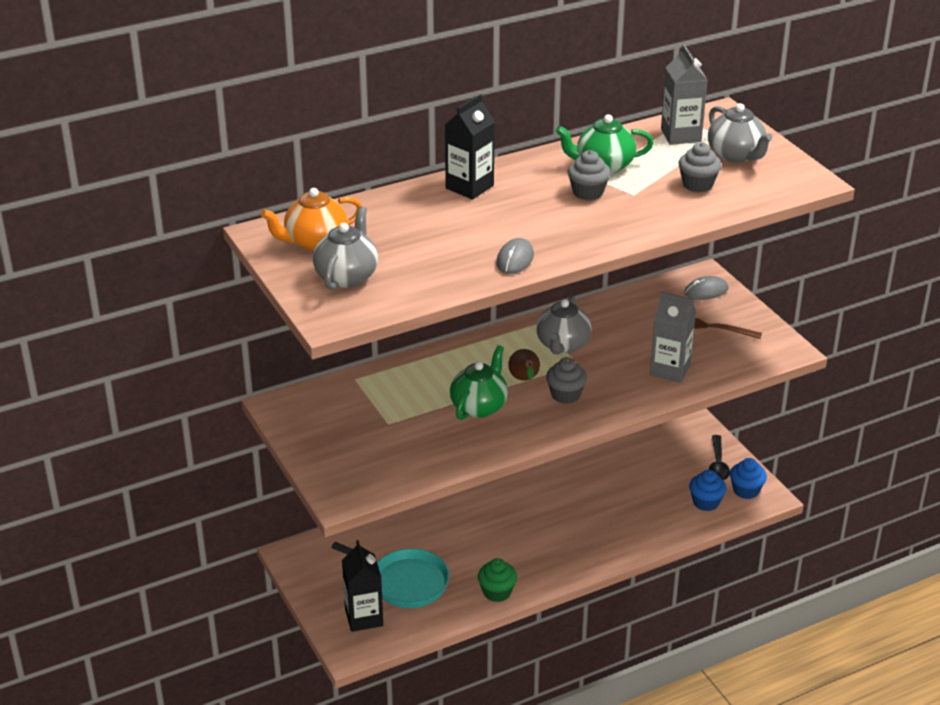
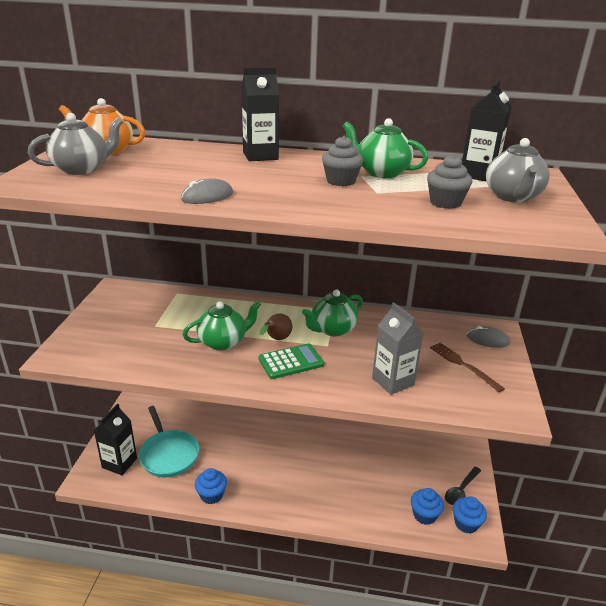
camera: 35 degrees right, 5 degrees down
(497, 592) = (211, 495): green cupcake -> blue cupcake
(562, 345) = (332, 329): grey teapot -> green teapot
(565, 395) = (291, 362): grey cupcake -> green calculator
(681, 135) = (478, 175): grey carton -> black carton

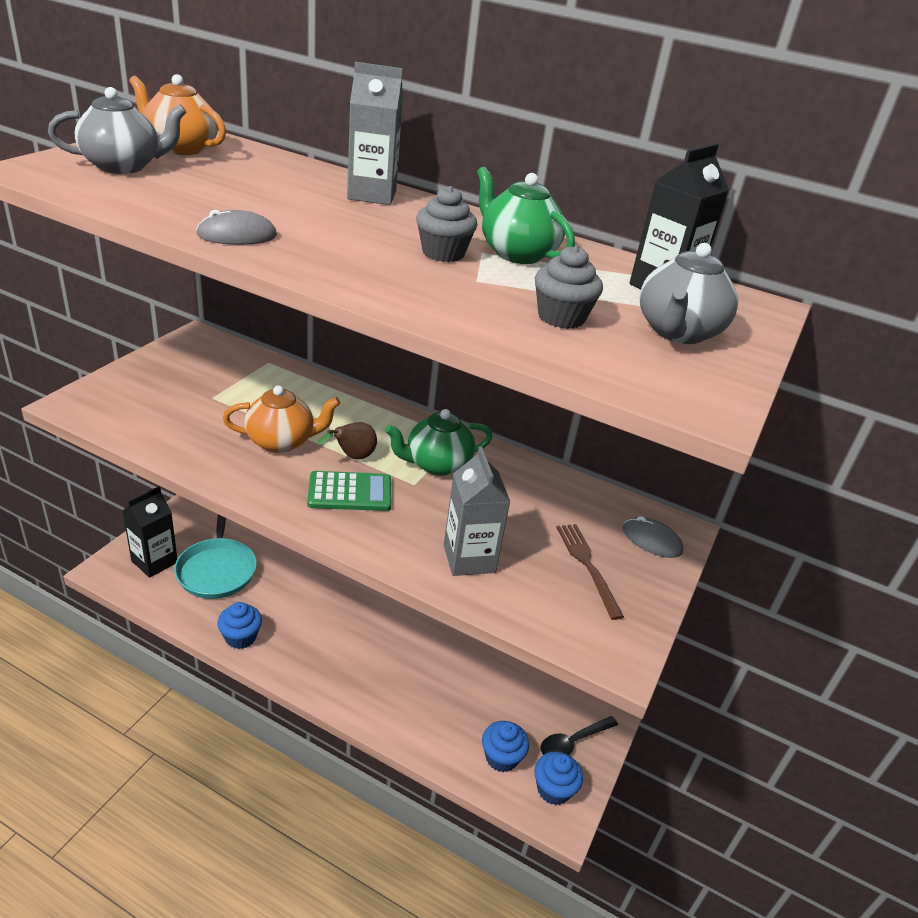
camera: 15 degrees right, 5 degrees up
(223, 342) = (282, 441): green teapot -> orange teapot
(260, 156) = (372, 195): black carton -> grey carton

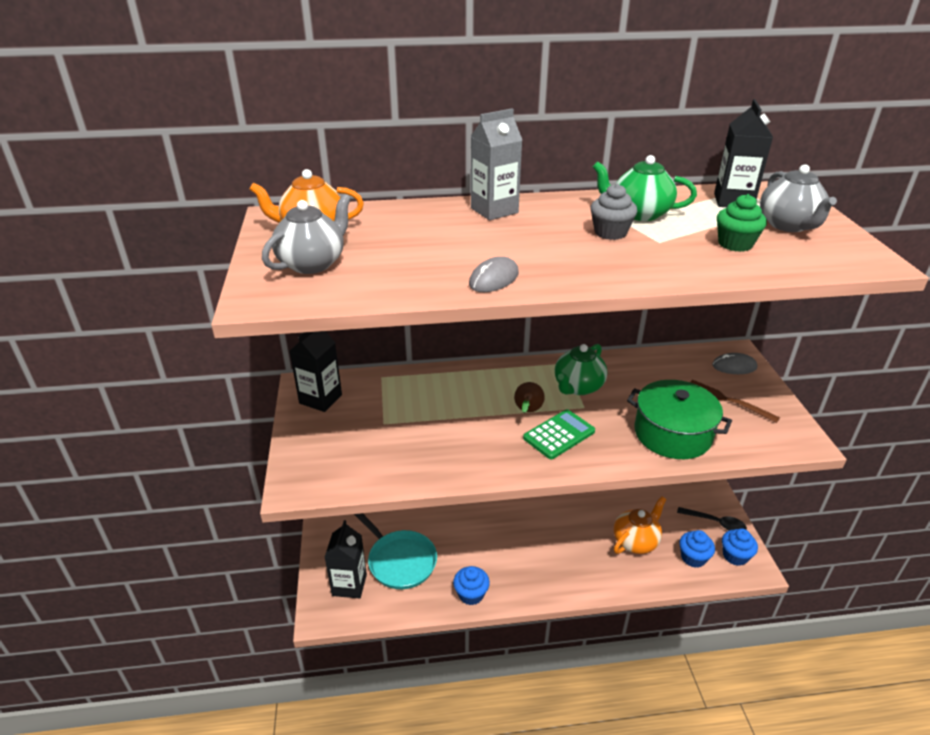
camera: 30 degrees left, 0 degrees up
(193, 353) = (320, 399): none -> black carton
(282, 441) = (473, 427): orange teapot -> orange teapot (636, 541)
(469, 559) = (672, 434): grey carton -> green pot
(561, 317) = (735, 244): grey cupcake -> green cupcake
(573, 742) = (715, 523): black spoon -> black spoon turned 90 degrees counterclockwise

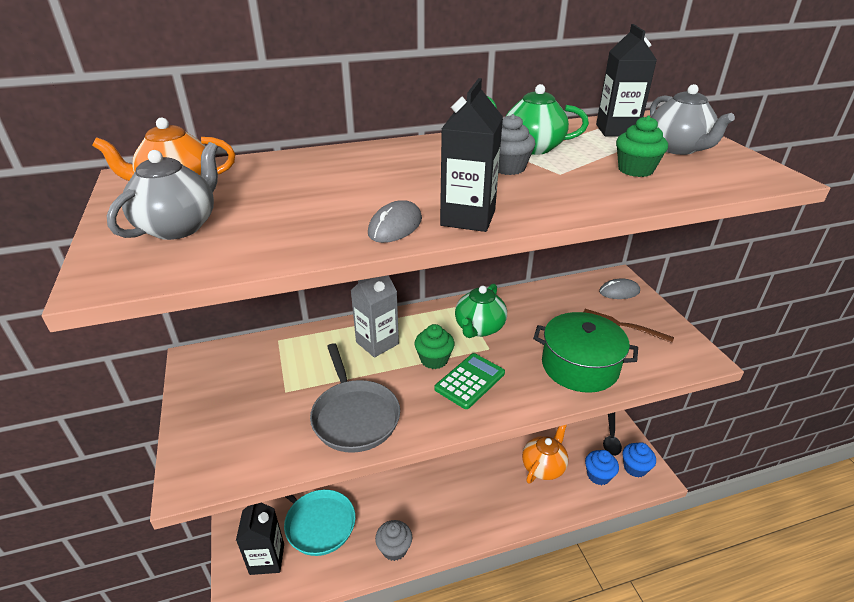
camera: 10 degrees left, 0 degrees up
(320, 399) = (214, 372): black carton -> black carton (468, 218)
(444, 453) = (355, 416): none -> grey pan
(471, 594) = (394, 548): blue cupcake -> grey cupcake
(494, 210) = (381, 155): grey carton -> grey carton (377, 343)
(527, 411) = (434, 359): brown pear -> green cupcake
(715, 523) = (611, 437): black spoon -> black spoon turned 90 degrees clockwise

